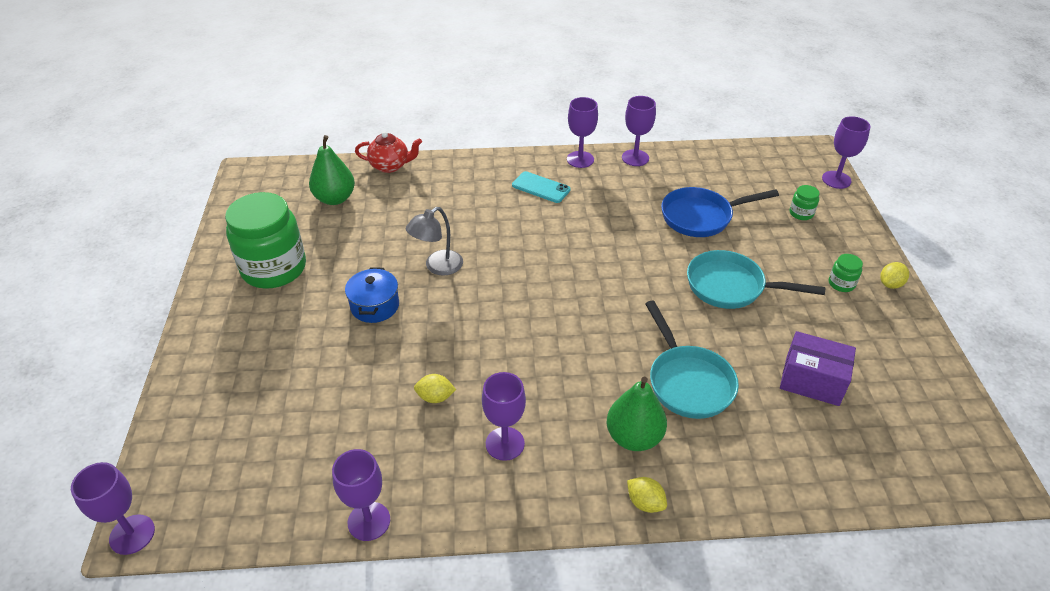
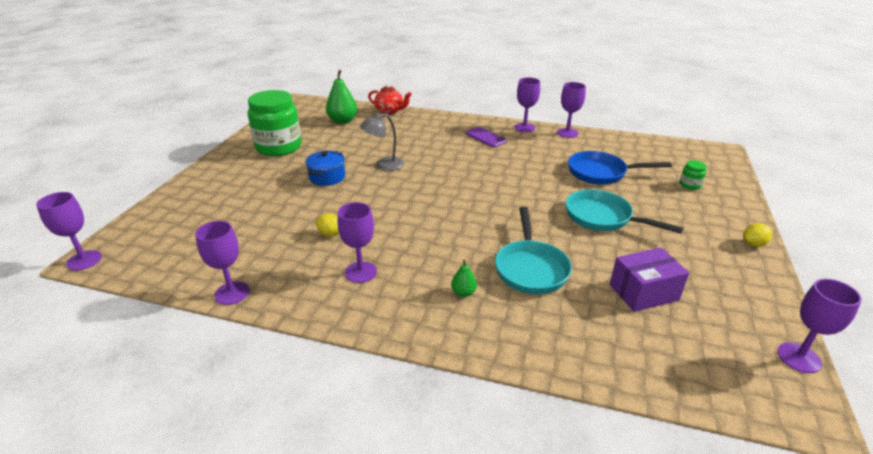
camera: 20 degrees right, 10 degrees down
(541, 187) = (485, 137): turquoise phone -> purple phone
(634, 437) = (463, 292): green pear -> green pear, size x0.50
(645, 503) = (445, 338): yellow lemon -> none
(812, 380) = (643, 292): purple box -> purple box turned 60 degrees counterclockwise
(836, 180) = (733, 171): purple goblet -> purple goblet (799, 357)
(841, 284) = (705, 235): green jar -> none

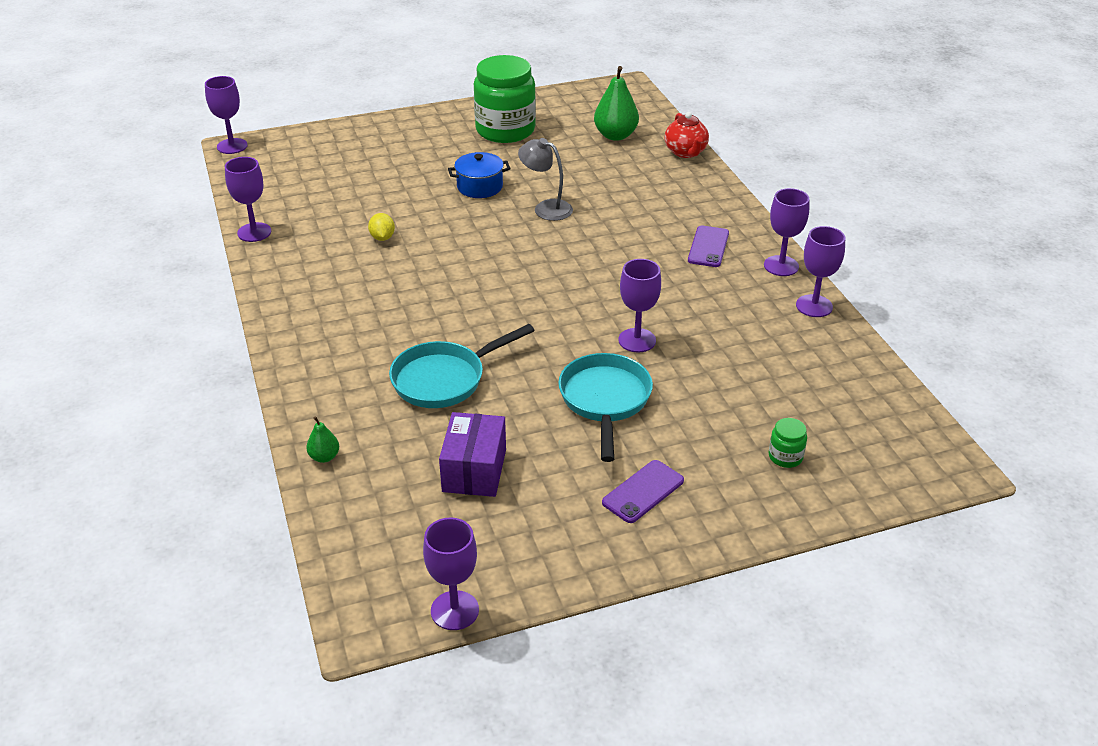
camera: 55 degrees right, 5 degrees up
(361, 272) = (340, 281): purple goblet -> purple goblet (637, 340)
(463, 292) = (364, 351): green pear -> green pear (324, 457)
(601, 173) = (725, 369): blue pan -> none
(643, 292) = (474, 470): purple box -> purple box turned 60 degrees clockwise
(699, 237) = (643, 492): none -> purple phone
(753, 244) = (676, 544): yellow lemon -> none

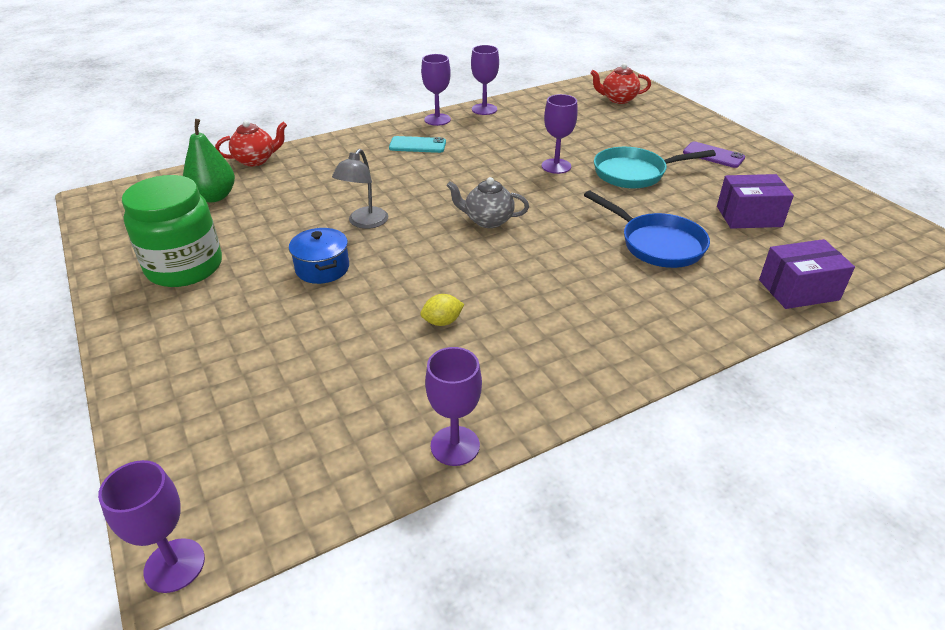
camera: 100 degrees left, 0 degrees up
(324, 457) = (798, 290): green pear -> purple box
(444, 379) = (657, 244): turquoise pan -> blue pan
(454, 610) = (876, 207): purple goblet -> none
(527, 276) = (487, 220): none -> grey teapot
(708, 247) = (417, 145): purple phone -> turquoise phone
(785, 457) = (645, 116): green jar -> none
(853, 442) = (618, 99): none -> red teapot

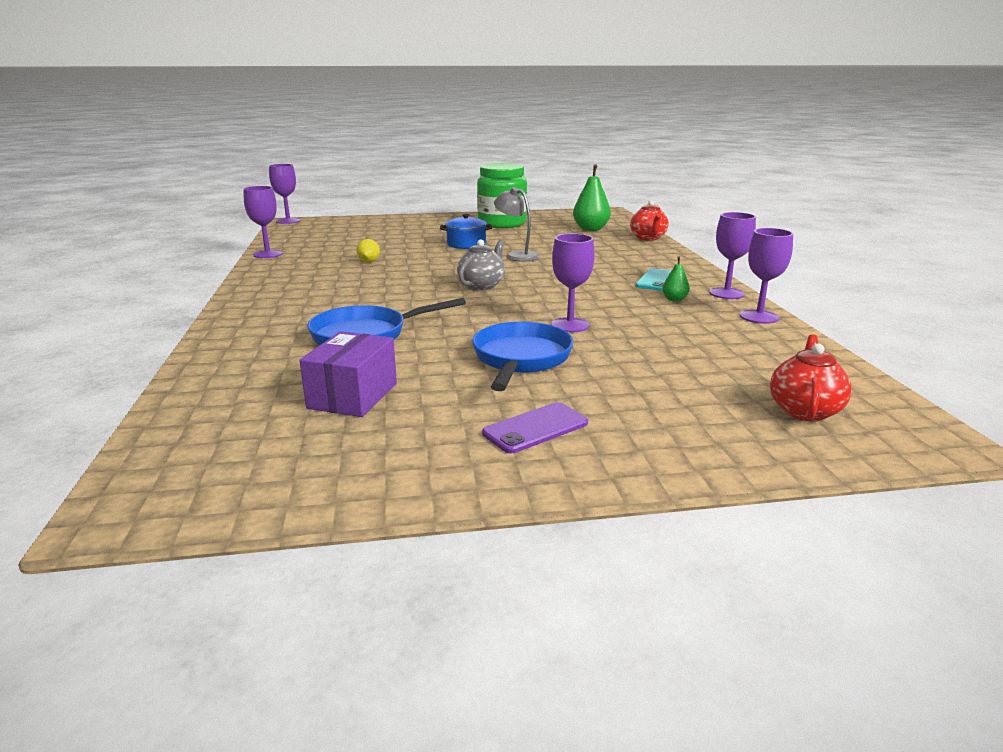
camera: 110 degrees right, 15 degrees down
(466, 136) = (674, 299): none -> green pear
(634, 173) = (520, 359): turquoise pan -> blue pan
(798, 290) = (207, 374): purple box -> none

